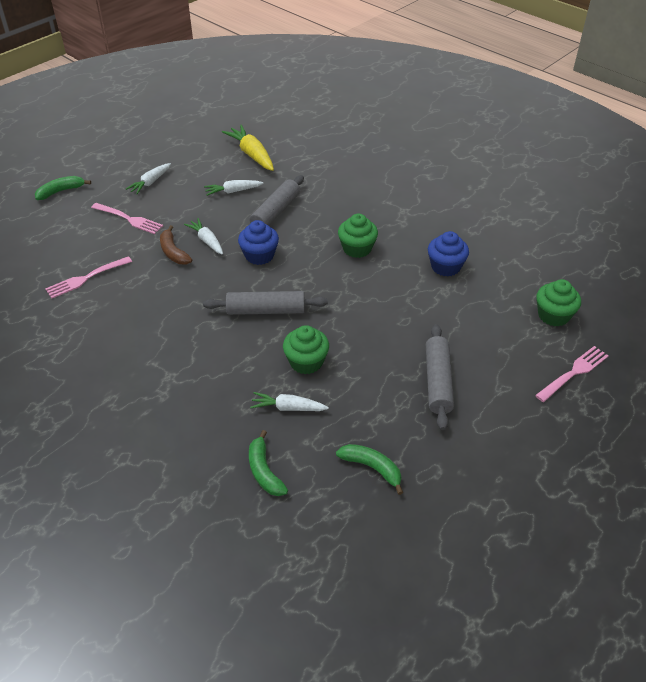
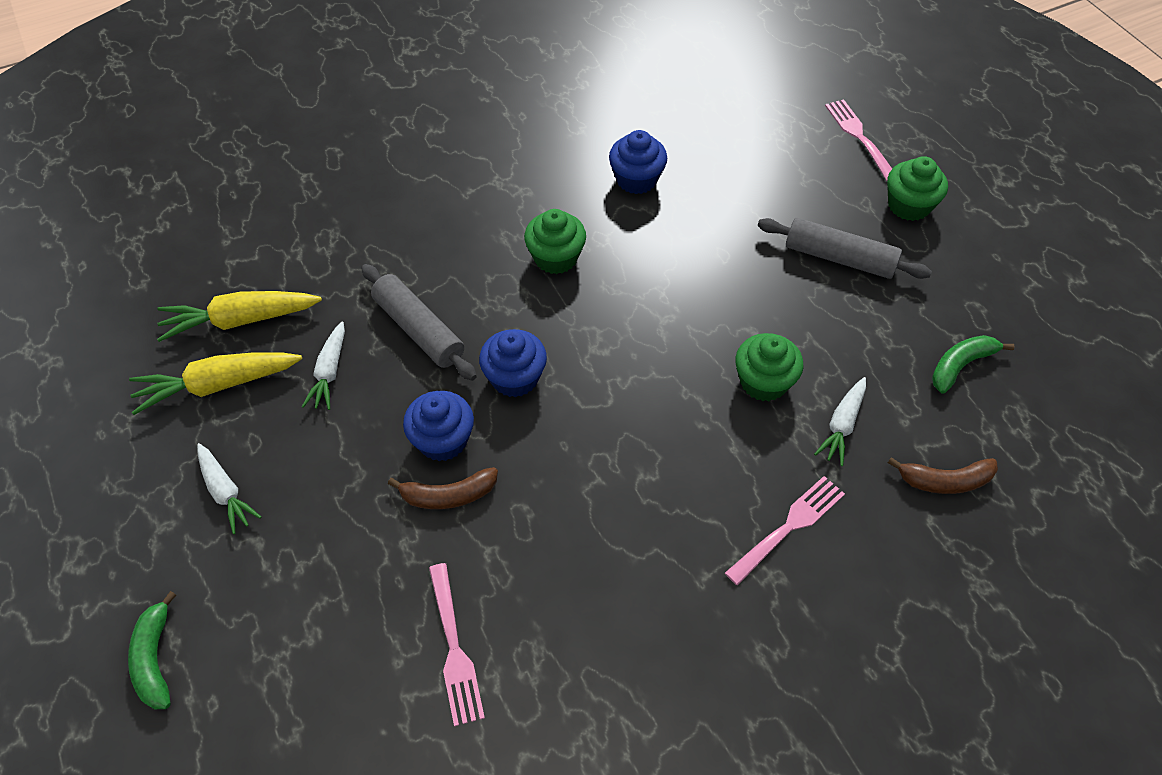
camera: 70 degrees left, 10 degrees up
(128, 219) = (317, 549): pink fork -> pink fork (788, 528)
(207, 241) = (442, 440): white carrot -> blue cupcake
(209, 160) = (217, 385): none -> yellow carrot
(264, 471) = (944, 481): green banana -> brown banana
(266, 310) = (643, 401): grey rolling pin -> none
(553, 315) = (763, 117): green cupcake -> green cupcake (908, 205)

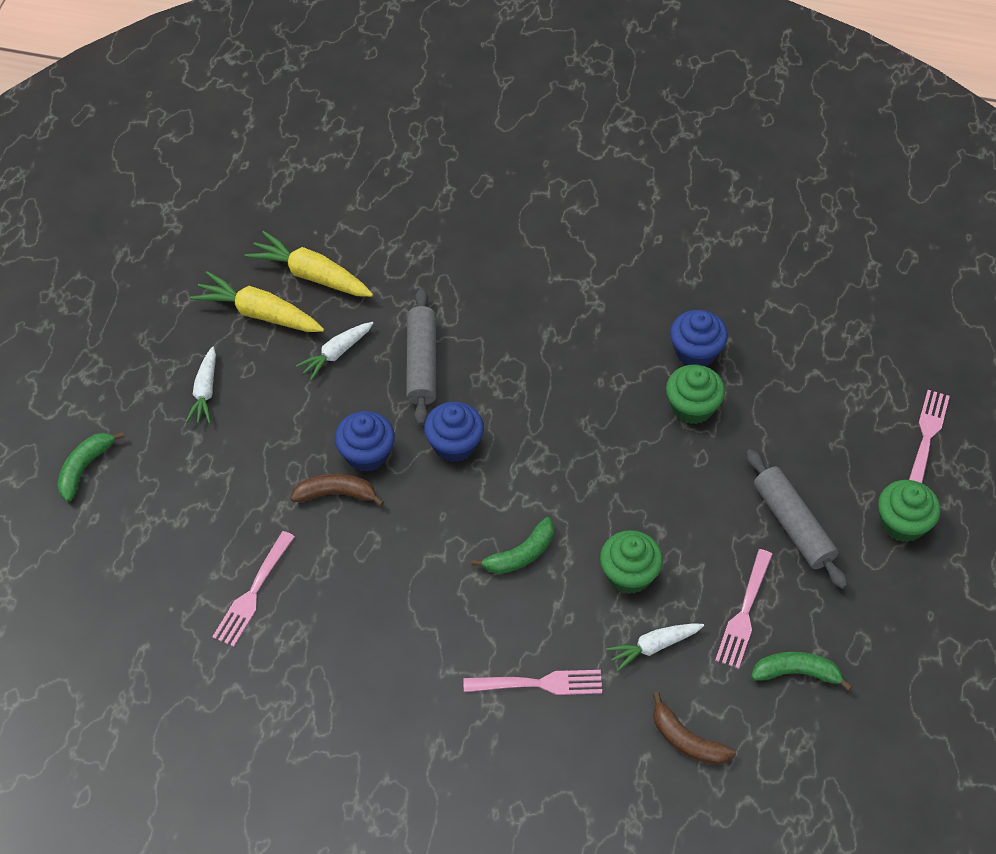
camera: 40 degrees right, 0 degrees up
(448, 495) = (336, 494): brown banana -> brown banana turned 150 degrees clockwise
(555, 257) = (570, 374): green cupcake -> green cupcake (692, 407)
(663, 429) = (520, 554): none -> green banana
(876, 347) = (744, 612): none -> pink fork

